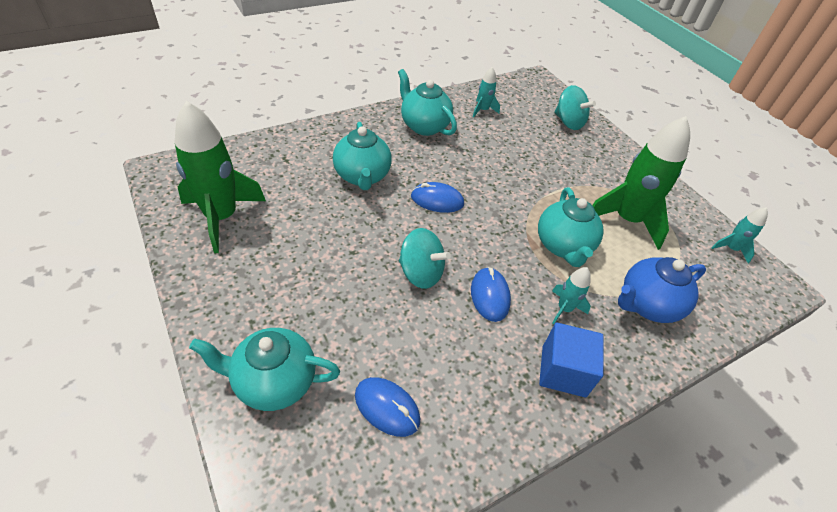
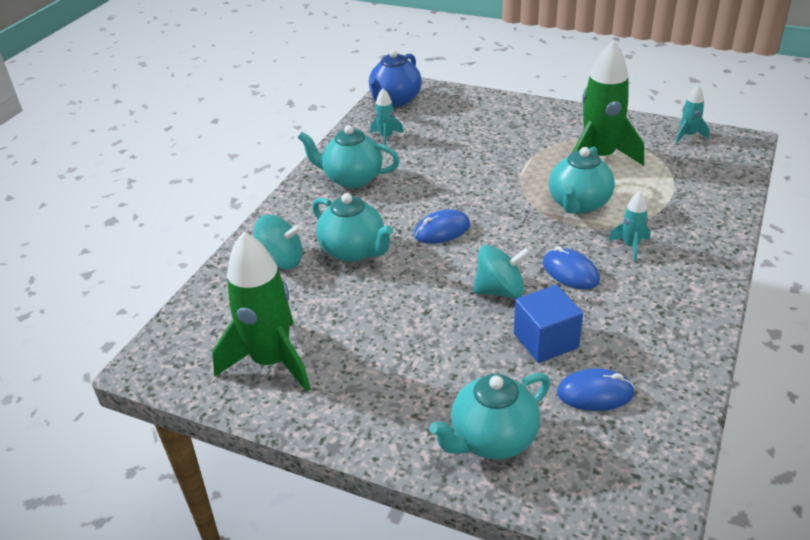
camera: 30 degrees left, 10 degrees down
(563, 246) = (578, 204): turquoise teapot -> turquoise teapot turned 60 degrees clockwise
(563, 371) = (678, 286): blue cube -> blue cube (546, 341)
(568, 122) = (469, 108): turquoise spinning top -> turquoise spinning top (281, 260)
(647, 305) = (679, 208): blue teapot -> blue teapot (395, 100)

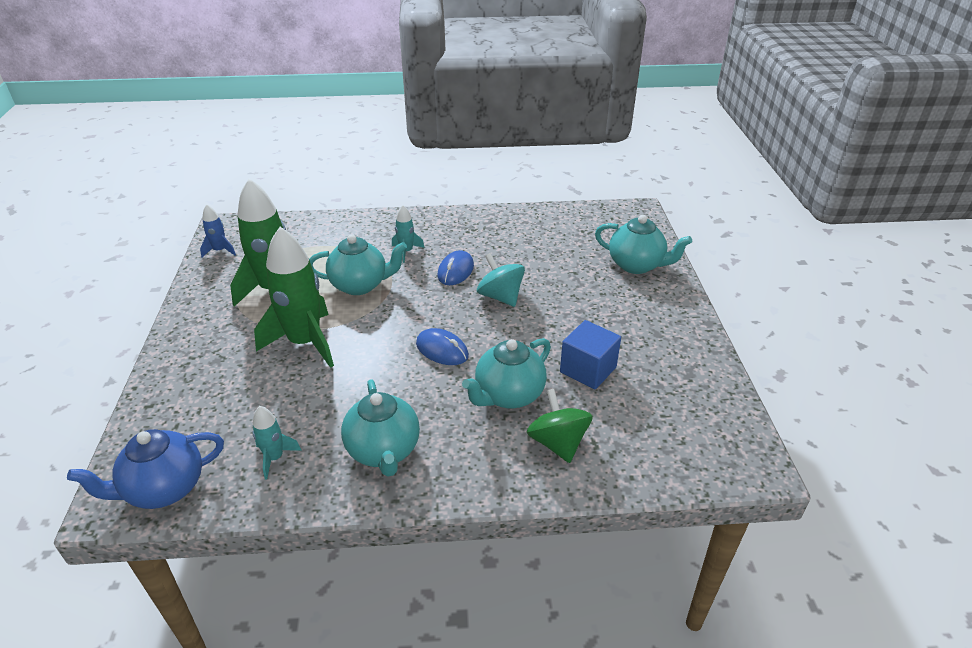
camera: 120 degrees left, 0 degrees up
(271, 361) = (675, 386): green rocket -> green rocket (305, 343)
(281, 260) = (558, 443): turquoise spinning top -> green spinning top
(354, 251) = (508, 395): turquoise teapot -> turquoise teapot turned 150 degrees counterclockwise
(395, 100) = (164, 489): blue teapot -> blue teapot turned 150 degrees clockwise
(546, 341) = (537, 265): blue cube -> blue cube (588, 370)
(595, 393) = (566, 239): blue mouse -> none
(688, 136) = (220, 251): turquoise rocket -> blue rocket

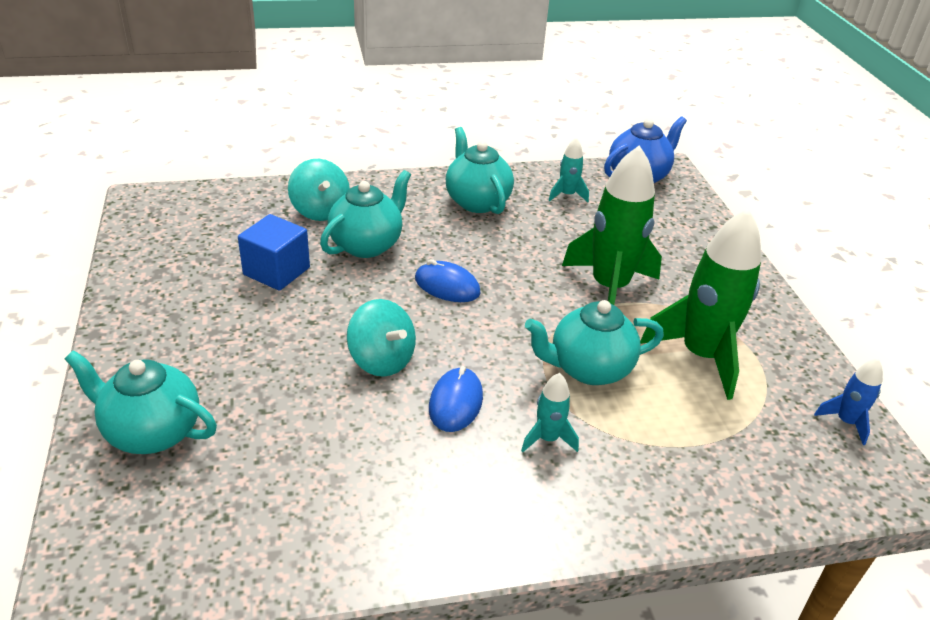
camera: 170 degrees right, 0 degrees up
(558, 443) = (320, 210): green spinning top -> turquoise spinning top

